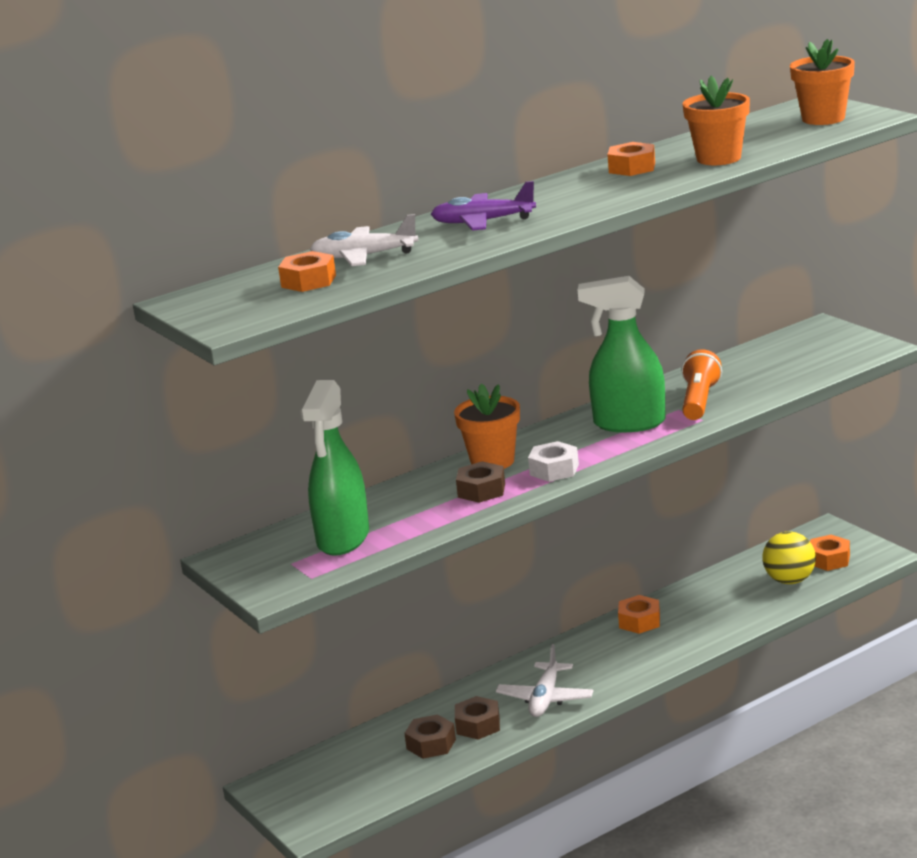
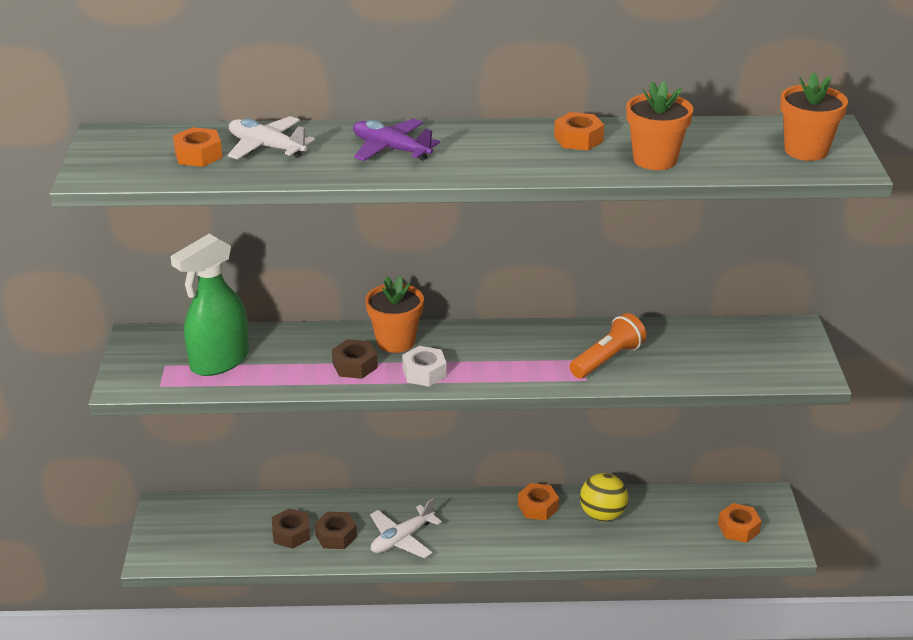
camera: 30 degrees right, 10 degrees up
(628, 423) = (530, 355): green spray bottle -> none
(789, 580) = (686, 531): yellow ball -> yellow ball (602, 515)

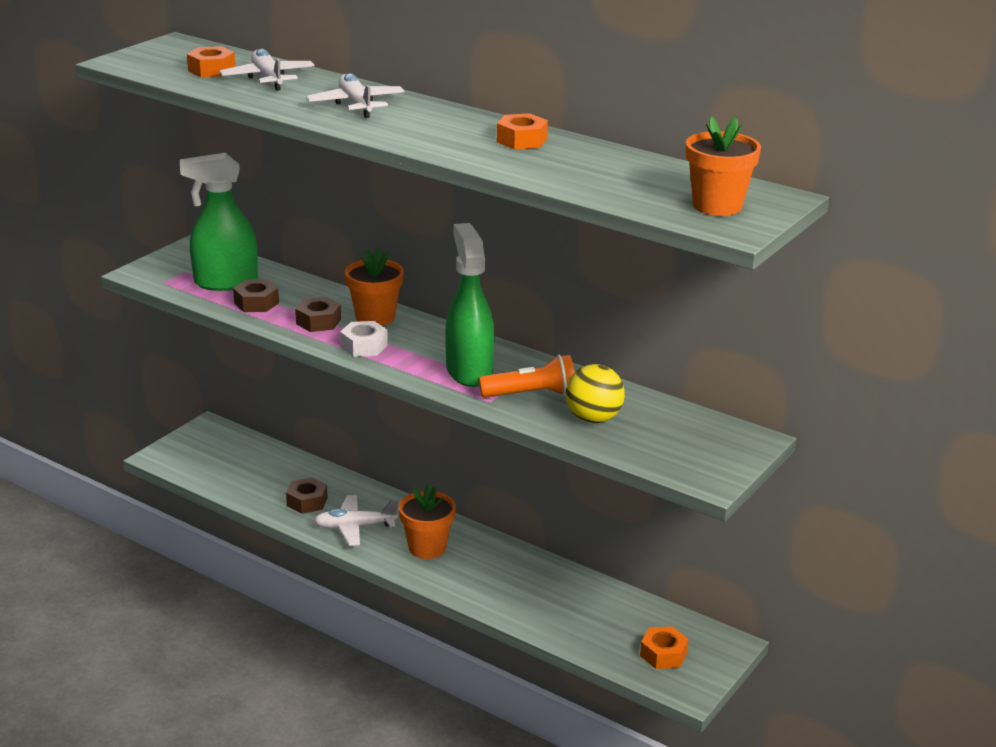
camera: 35 degrees right, 5 degrees down
(291, 534) = (275, 485): brown nut -> brown nut (256, 303)
(391, 149) = (356, 105): purple plane -> white plane
(535, 359) = (469, 371): none -> green spray bottle
(538, 507) = (497, 554): orange nut -> none
(602, 515) = (547, 586): yellow ball -> yellow ball (593, 419)
(655, 159) = (559, 171): orange flower pot -> orange flower pot (427, 547)

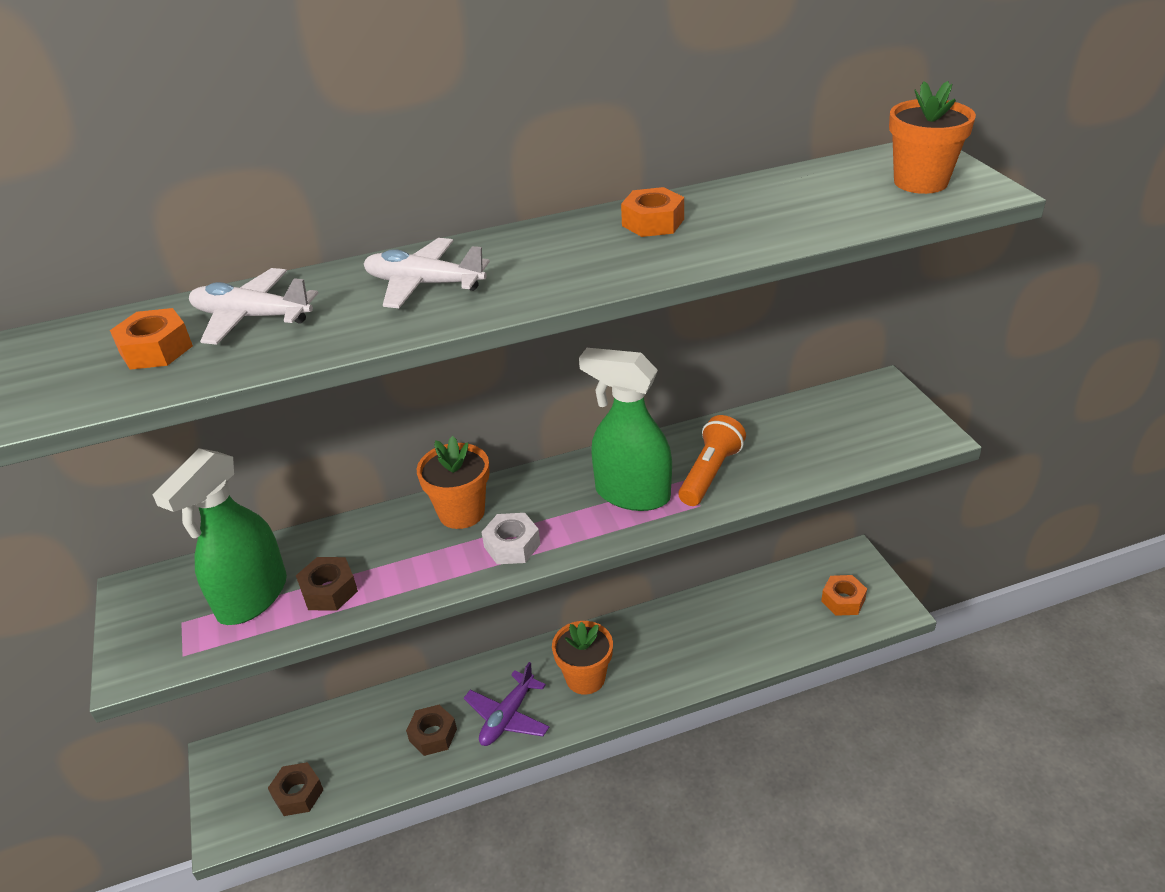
camera: 50 degrees left, 10 degrees up
(318, 321) = (425, 558): brown nut -> brown nut (298, 794)
(355, 527) = (507, 717): white plane -> purple plane
(593, 419) = (784, 455): yellow ball -> none

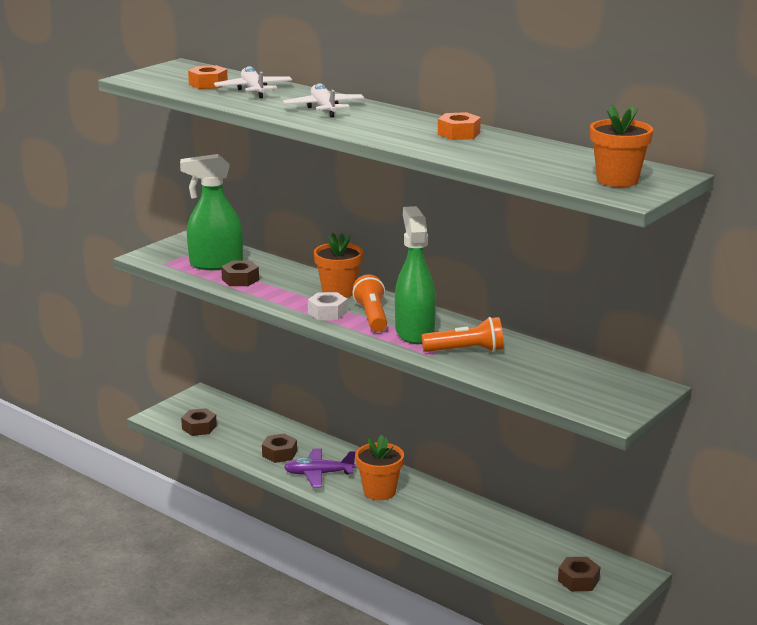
camera: 55 degrees right, 15 degrees down
(557, 511) = (372, 316): none -> orange flashlight
(843, 600) = (578, 580): orange nut -> brown nut

